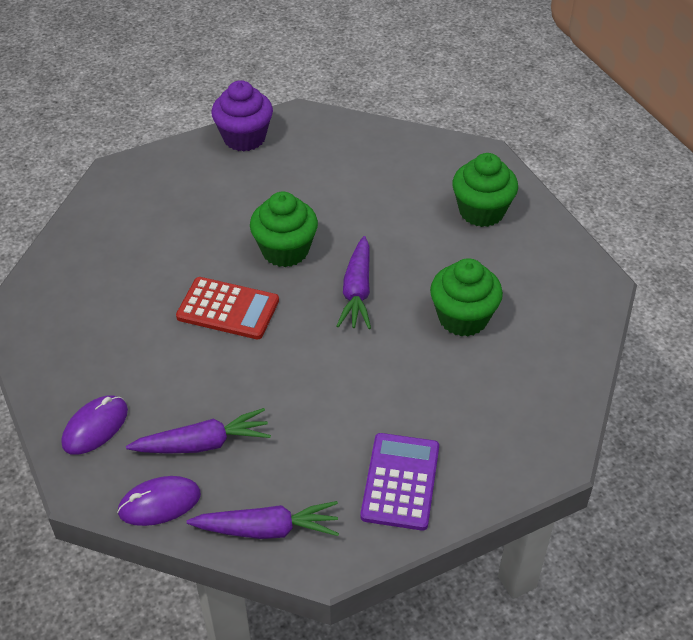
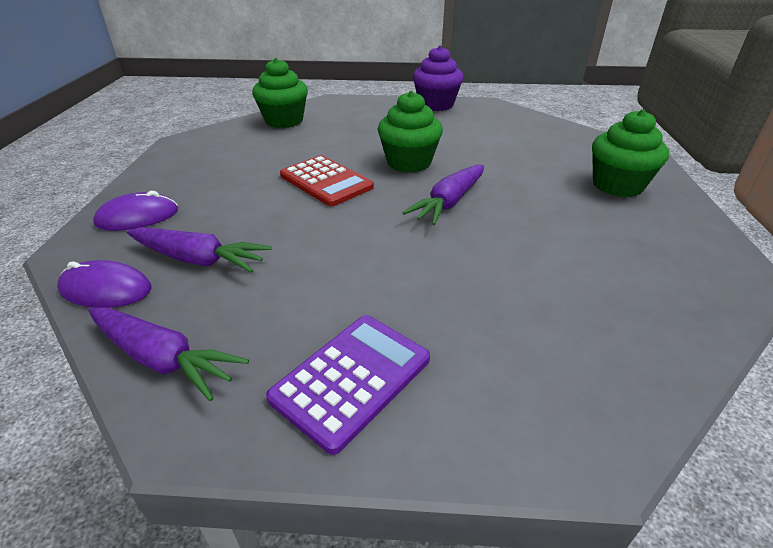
camera: 30 degrees right, 10 degrees down
(463, 318) = (546, 253): green cupcake -> green cupcake (284, 121)

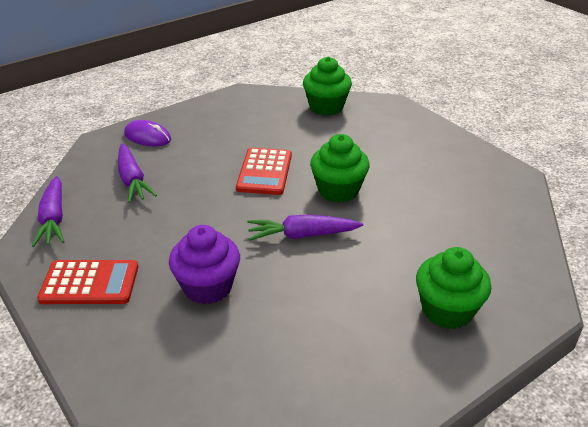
camera: 50 degrees right, 0 degrees up
(106, 289) = (83, 170): purple mouse -> none
(351, 378) = (90, 283): purple calculator -> red calculator
(436, 105) = (466, 151): purple cupcake -> purple cupcake (207, 287)

